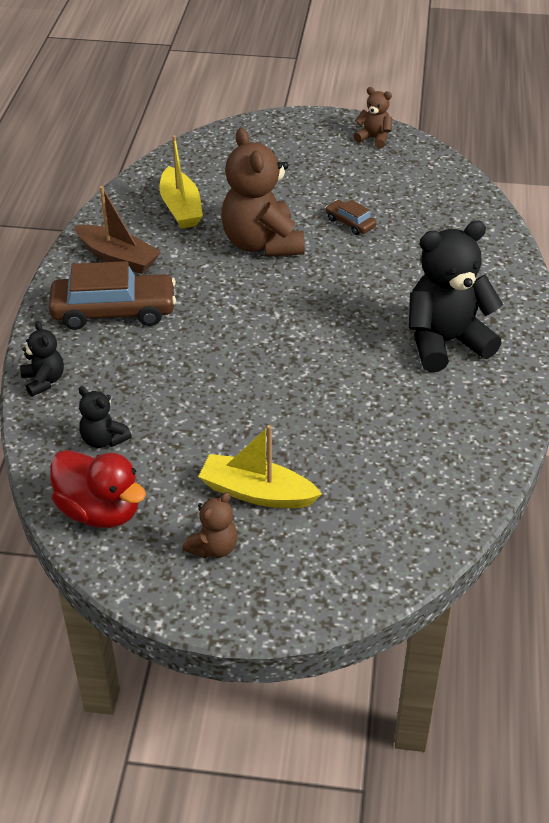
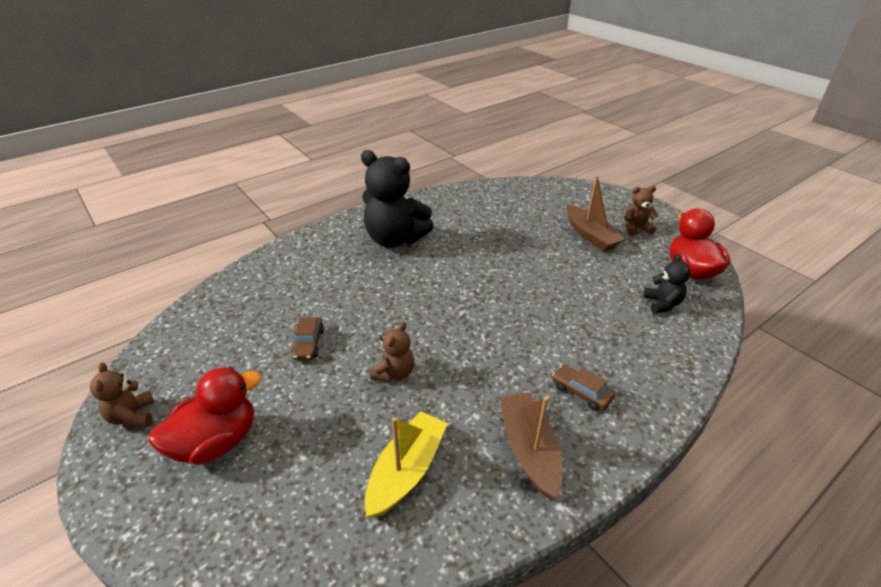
camera: 135 degrees left, 5 degrees down
(44, 381) = (684, 367): black teddy bear -> none
(114, 311) = (581, 392): brown car -> brown car, size x0.48
(257, 493) = (590, 235): yellow boat -> brown boat
(262, 244) = (394, 373): brown teddy bear -> brown teddy bear, size x0.48
(306, 158) = (216, 442): none -> red duck

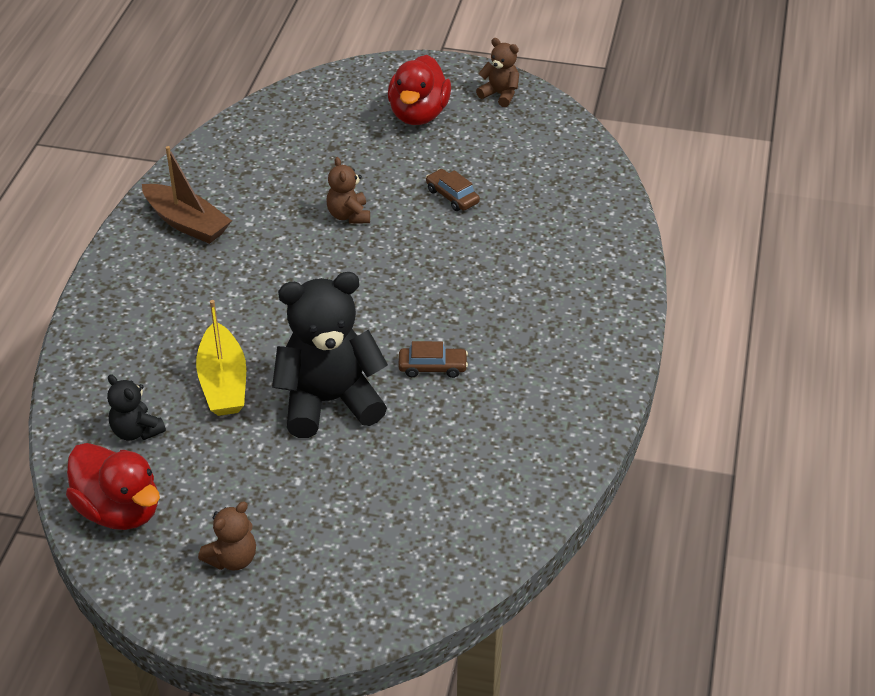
camera: 140 degrees right, 5 degrees up
(395, 239) = (529, 344): black teddy bear -> black teddy bear (329, 401)
(406, 471) = (266, 167): yellow boat -> yellow boat (223, 382)
(581, 392) = (172, 285): brown car -> brown car (432, 367)
(590, 235) = (289, 501): brown boat -> none

